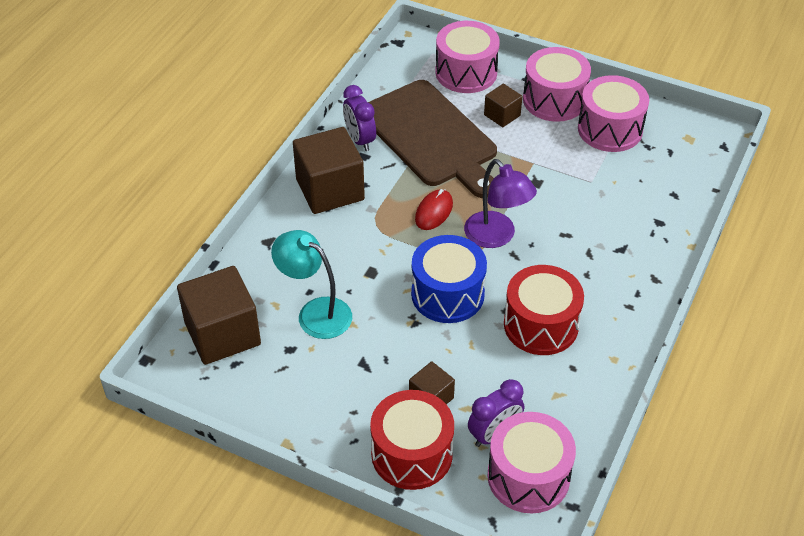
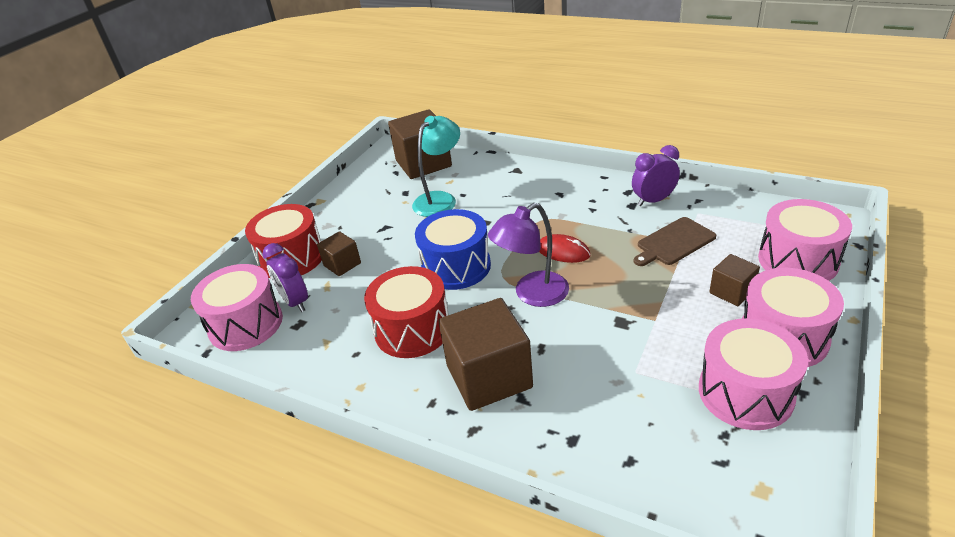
camera: 95 degrees right, 10 degrees down
(330, 189) = (581, 191): brown cube -> brown cube (489, 376)
(431, 137) = (674, 242): brown cutting board -> brown cutting board, size x0.49

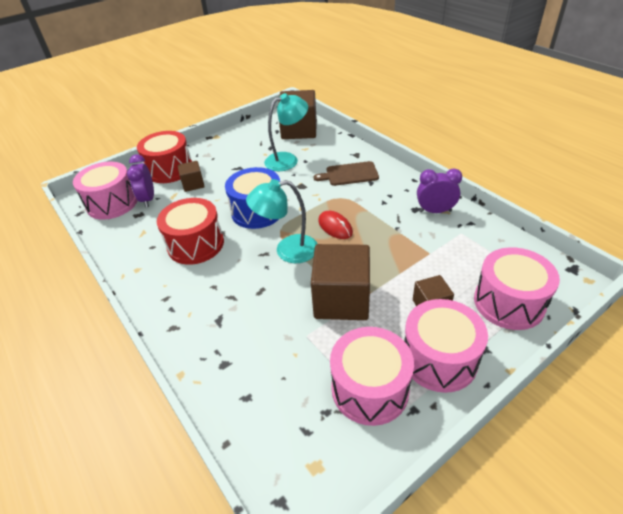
camera: 25 degrees right, 5 degrees up
(489, 376) = (212, 296): brown cube -> brown cube (341, 299)
(532, 294) = (287, 250): purple lamp -> turquoise lamp
(674, 242) = (421, 250): brown cutting board -> brown cutting board (349, 174)

